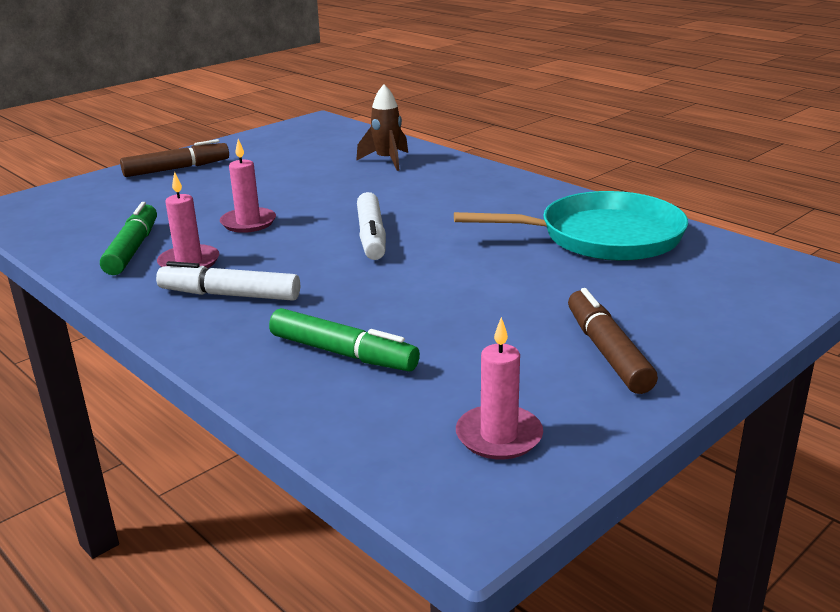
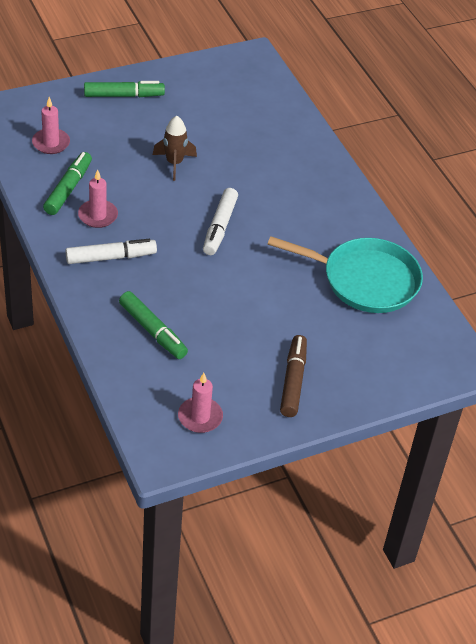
camera: 15 degrees right, 20 degrees up
(177, 169) = (124, 95): brown marker -> green marker
(229, 295) = (111, 257): white marker -> white marker turned 135 degrees clockwise
(248, 223) = (148, 184): pink candle -> pink candle (51, 143)
(387, 161) = (276, 135): brown rocket -> brown rocket (174, 163)

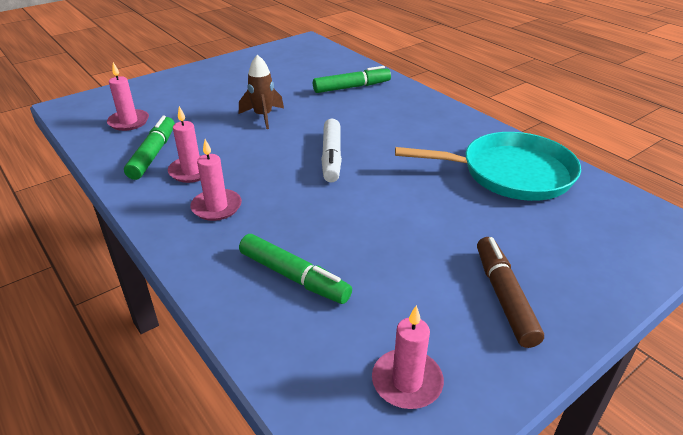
camera: 10 degrees left, 10 degrees down
(111, 257) = (216, 207): white marker -> pink candle
(124, 95) = (198, 79): green marker -> green marker (352, 87)

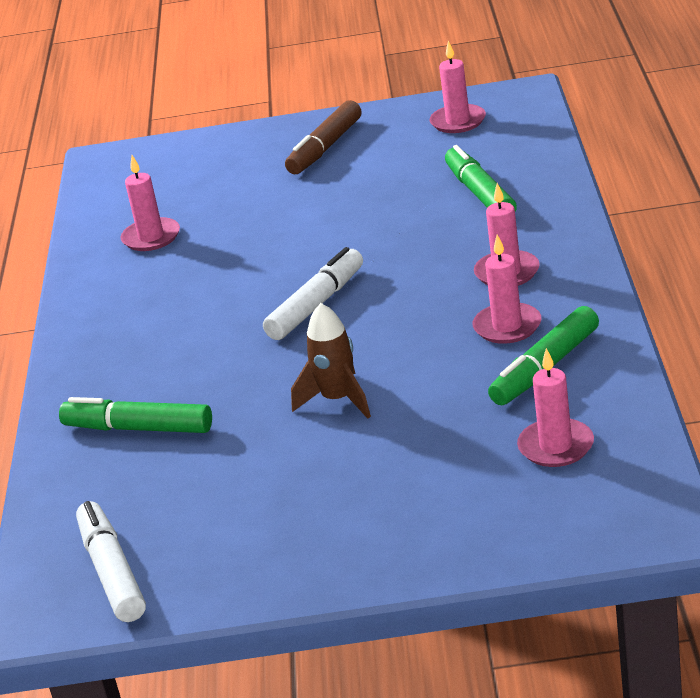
camera: 140 degrees left, 5 degrees down
(295, 52) = (112, 572): none -> white marker
(511, 173) = (151, 237): turquoise pan -> pink candle

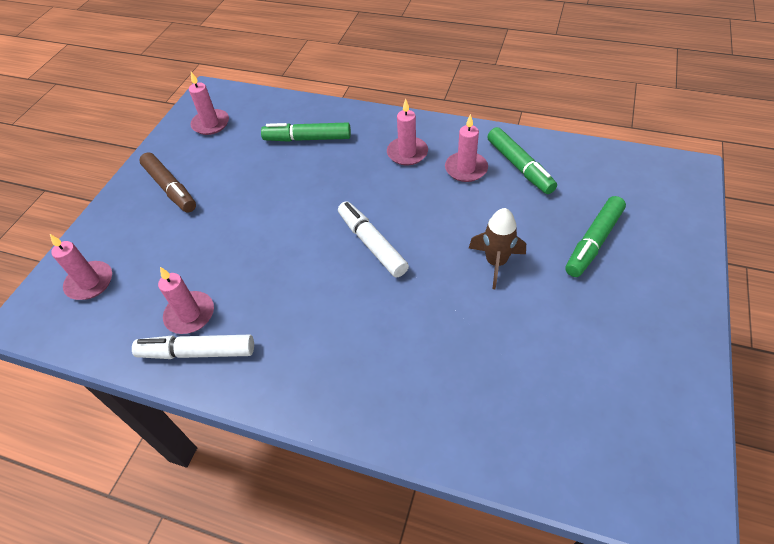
camera: 70 degrees left, 20 degrees up
(112, 572) = (645, 445): white marker -> white marker (197, 352)
(138, 428) = (461, 385): green marker -> green marker (593, 242)
(556, 446) = (600, 184): pink candle -> pink candle (90, 282)

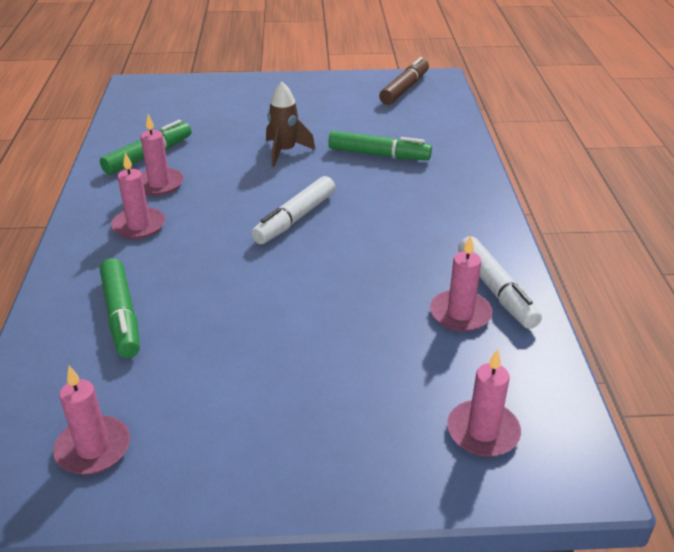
camera: 115 degrees left, 15 degrees down
(170, 188) = (271, 429): brown marker -> brown marker (404, 89)
(593, 242) = (240, 115): green marker -> green marker (379, 155)

